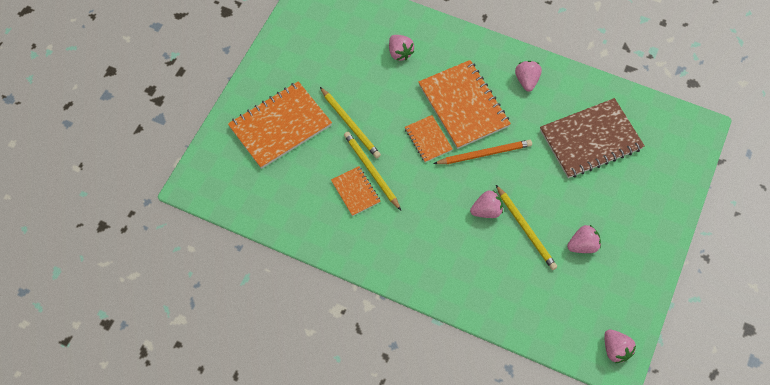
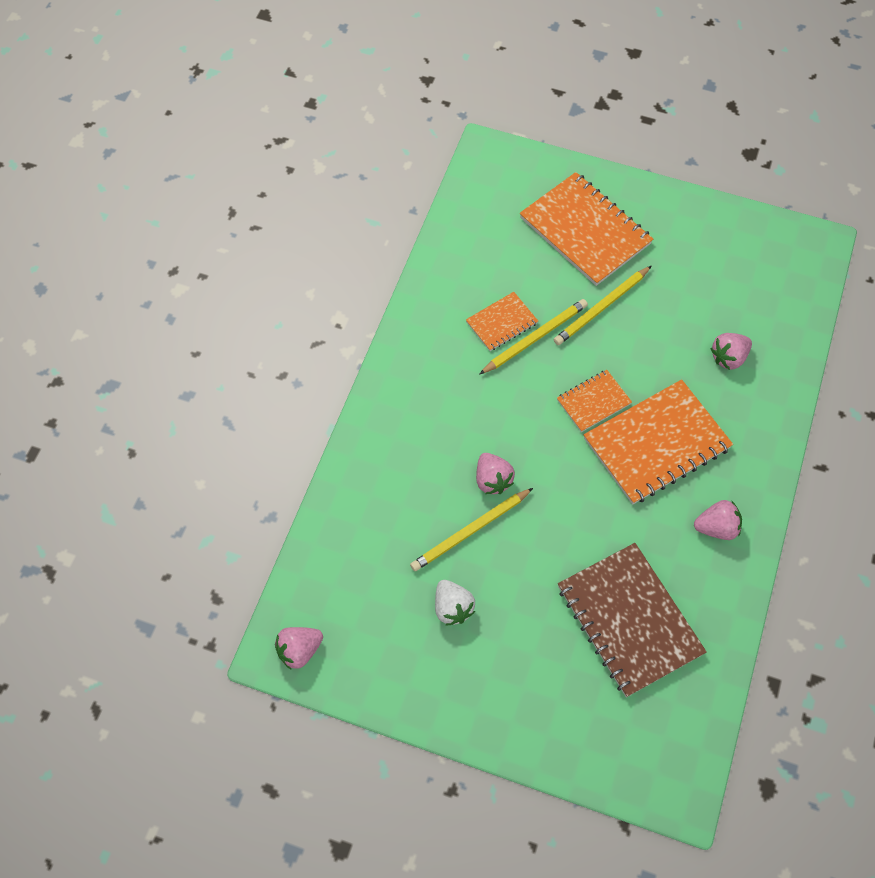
camera: 85 degrees right, 0 degrees up
(484, 154) = (582, 474): orange pencil -> none
(582, 245) = (452, 608): pink strawberry -> white strawberry

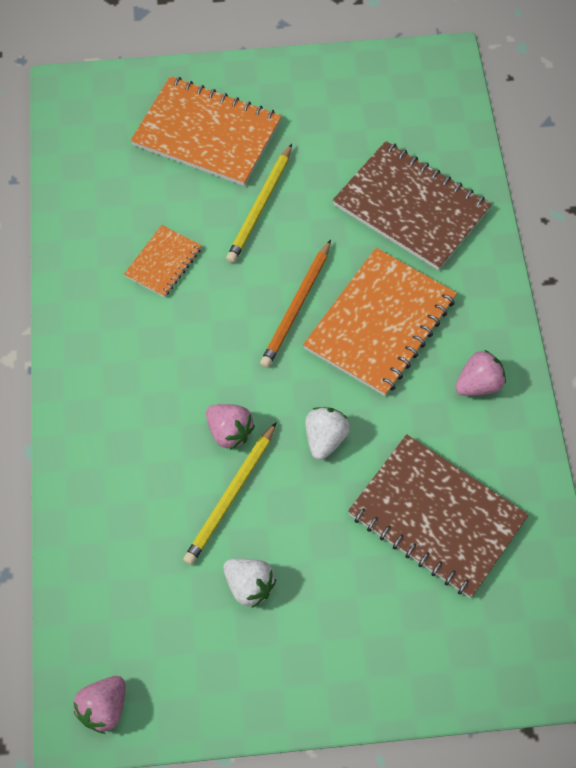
camera: 25 degrees left, 0 degrees up
(535, 338) = (205, 264): yellow pencil -> none
(567, 518) = (325, 439): none -> white strawberry
(593, 402) = (296, 307): orange notebook -> orange pencil
(728, 358) = (411, 207): pink strawberry -> brown notebook

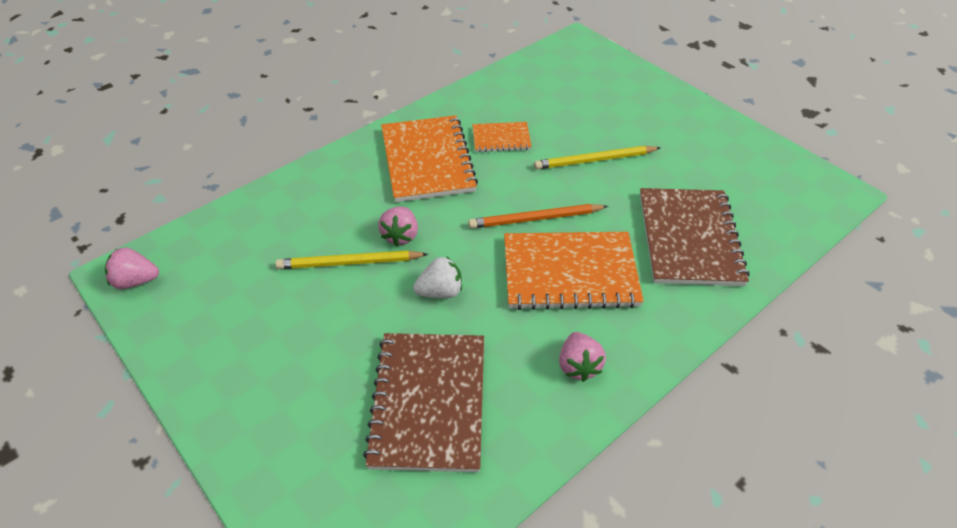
camera: 55 degrees right, 15 degrees down
(207, 133) = (620, 109): orange notebook -> orange notebook (427, 160)
(249, 586) = (282, 311): white strawberry -> none
(478, 384) = (578, 366): pink strawberry -> pink strawberry turned 60 degrees clockwise

